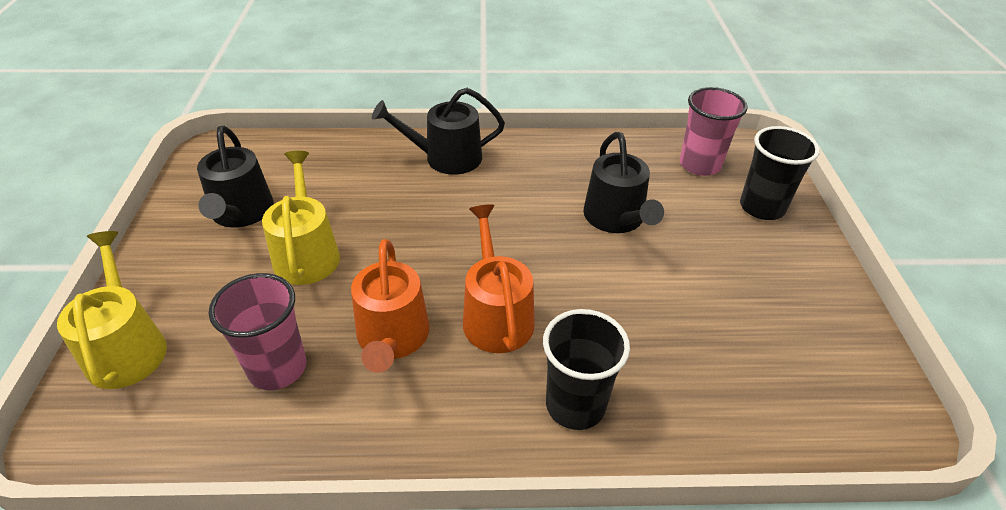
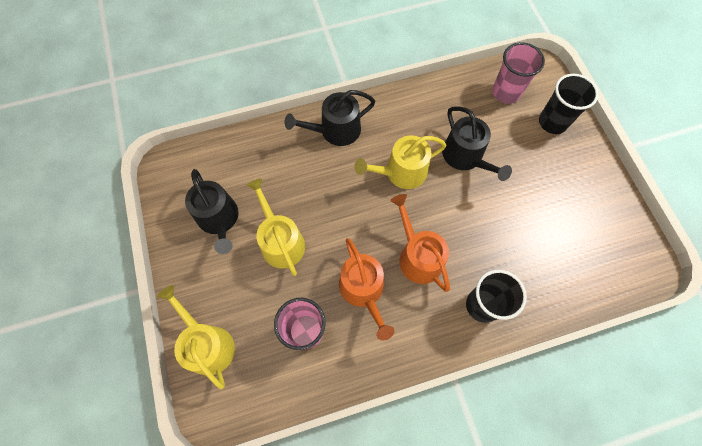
camera: 15 degrees left, 25 degrees up
(515, 216) = (401, 172): none -> yellow watering can

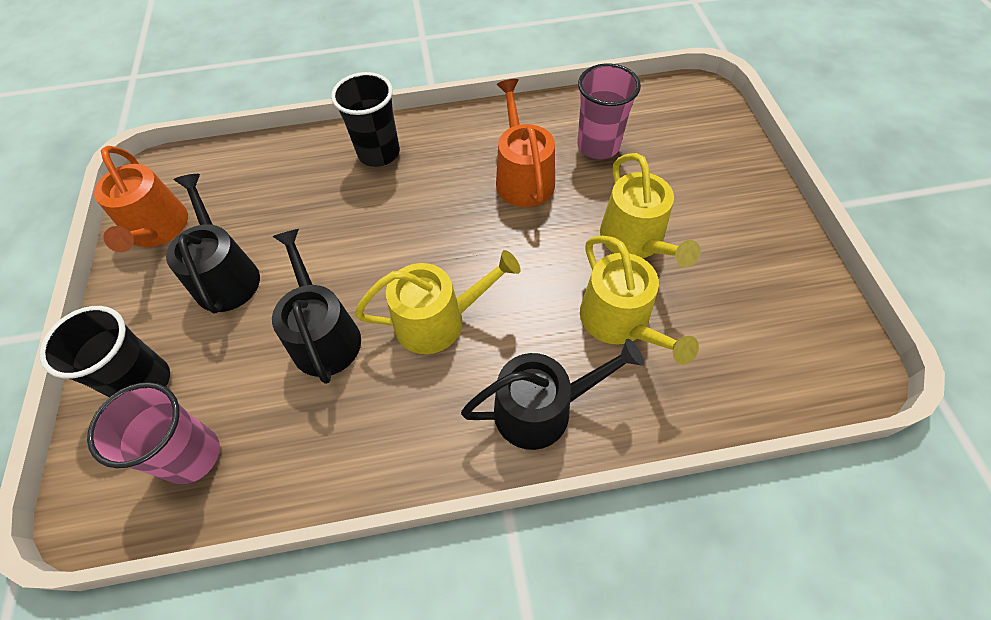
camera: 170 degrees left, 10 degrees down
(207, 344) = (718, 143): yellow watering can -> yellow watering can (620, 322)
(219, 219) = (735, 277): black watering can -> black watering can (226, 276)
(417, 256) = (443, 207): orange watering can -> orange watering can (157, 229)

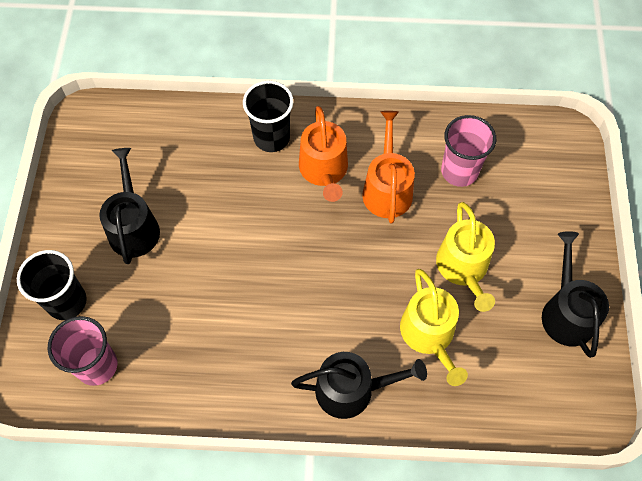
camera: 10 degrees right, 5 degrees up
(157, 229) = (84, 172): orange watering can -> orange watering can (324, 170)
(324, 335) = (202, 294): black watering can -> black watering can (566, 312)
(438, 320) = (290, 302): yellow watering can -> none

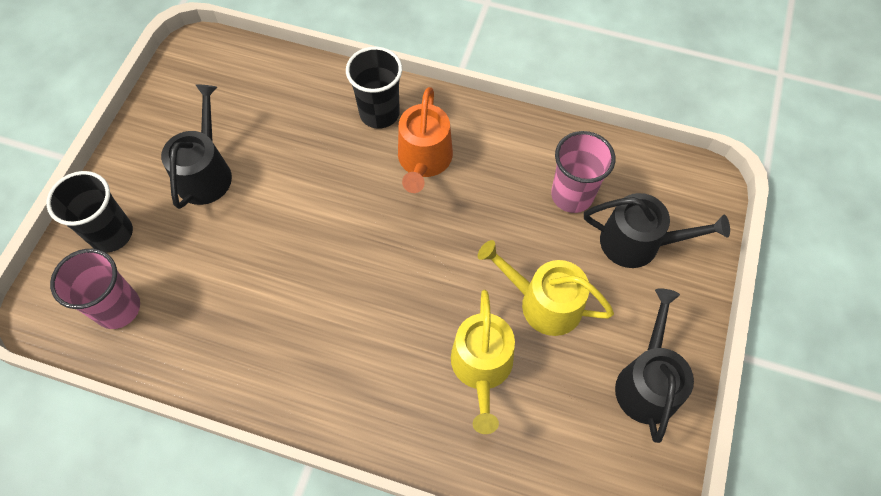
camera: 15 degrees right, 0 degrees up
(352, 390) = (376, 406): black watering can -> black watering can (638, 243)
(387, 188) = (486, 195): orange watering can -> none
(463, 268) = (543, 303): yellow watering can -> yellow watering can turned 105 degrees clockwise

